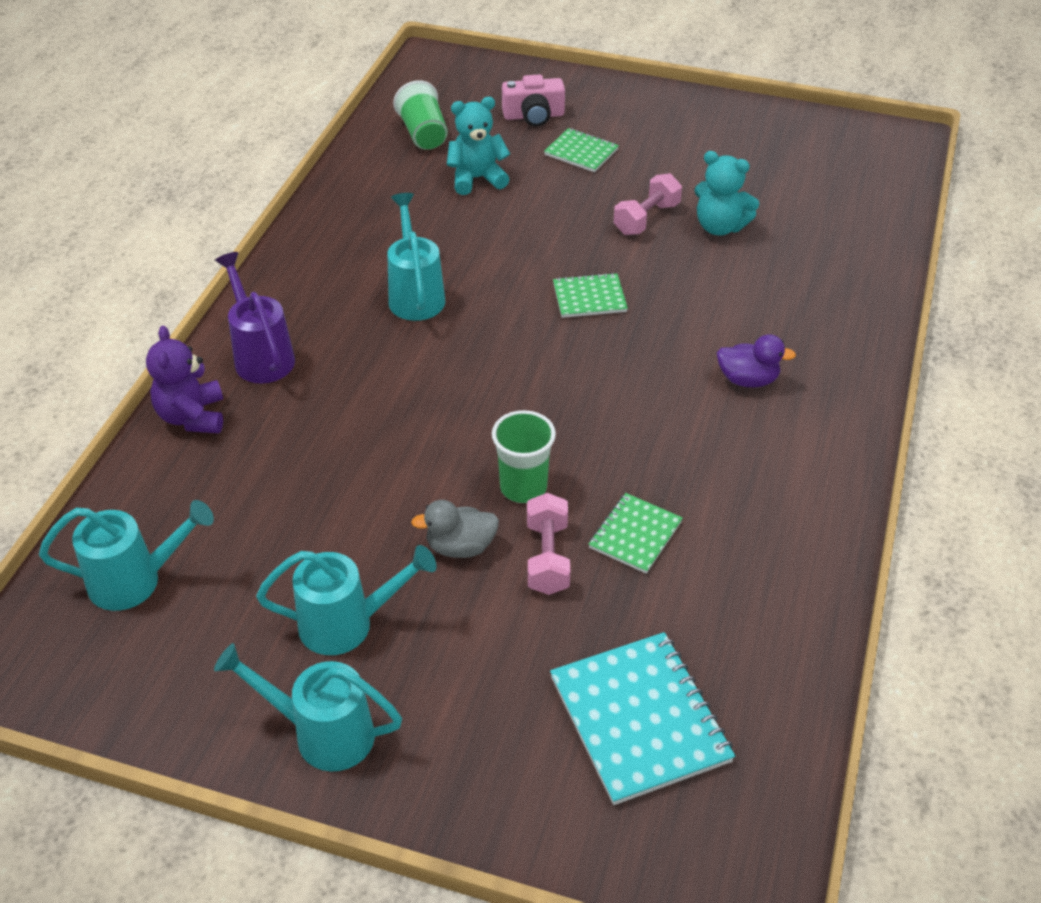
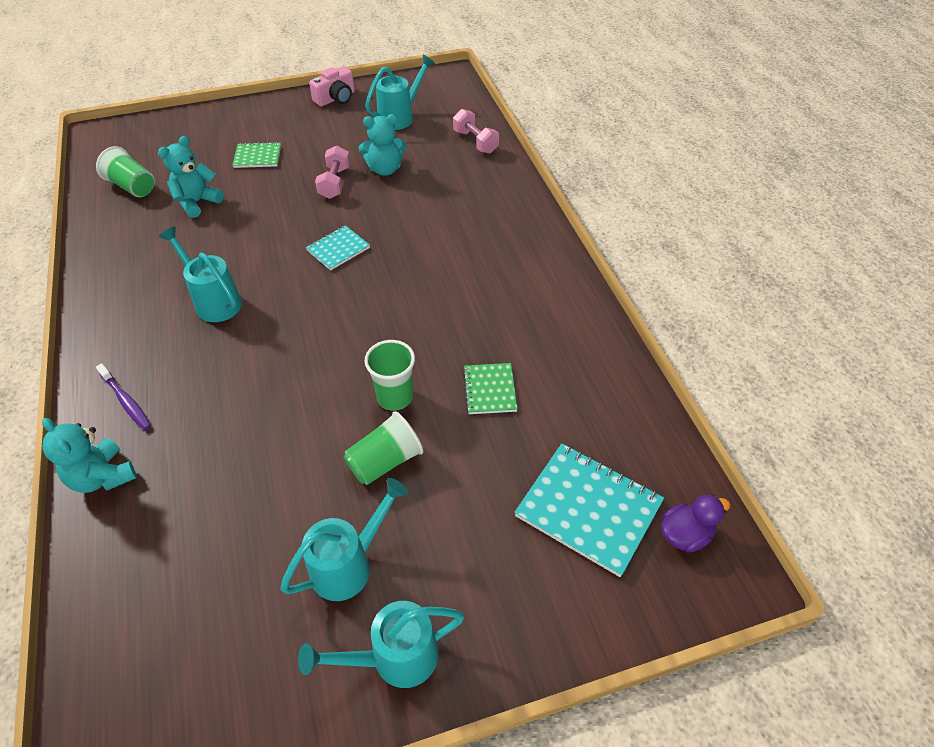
camera: 35 degrees left, 5 degrees up
(135, 581) = (152, 635): turquoise watering can -> turquoise watering can (400, 117)
(192, 417) = (103, 476): purple teddy bear -> turquoise teddy bear
(261, 356) = (126, 401): purple watering can -> purple toothbrush
(460, 547) = (385, 461): grey duck -> green cup
(533, 116) = (205, 145): pink camera -> pink camera (336, 98)
(547, 557) = (447, 436): pink dumbbell -> pink dumbbell (475, 142)
(589, 297) = (338, 249): green notebook -> turquoise notebook
(748, 380) = (477, 256): purple duck -> purple duck (685, 534)

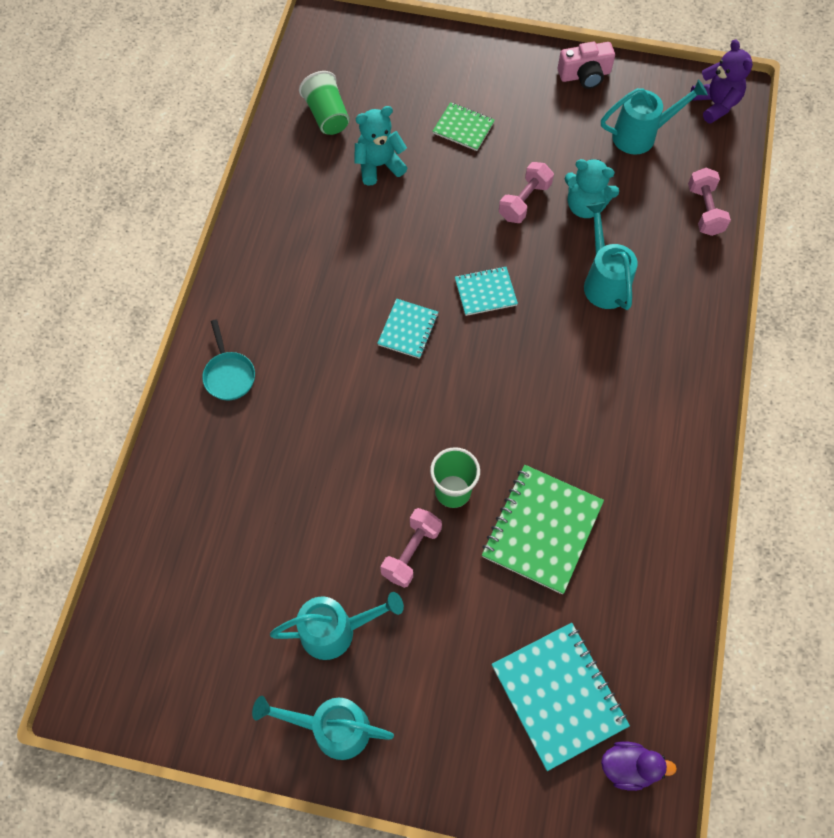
camera: 30 degrees right, 15 degrees up
(103, 476) = (184, 442): turquoise teddy bear -> none
(126, 401) = (229, 375): purple toothbrush -> turquoise pan
(214, 301) = (344, 300): turquoise watering can -> turquoise watering can (604, 282)
(285, 299) = (408, 329): none -> turquoise notebook
(385, 461) = (411, 552): green cup -> pink dumbbell
(442, 85) = (715, 104): none -> purple teddy bear
(489, 390) = (541, 529): green notebook -> green notebook, size x1.77

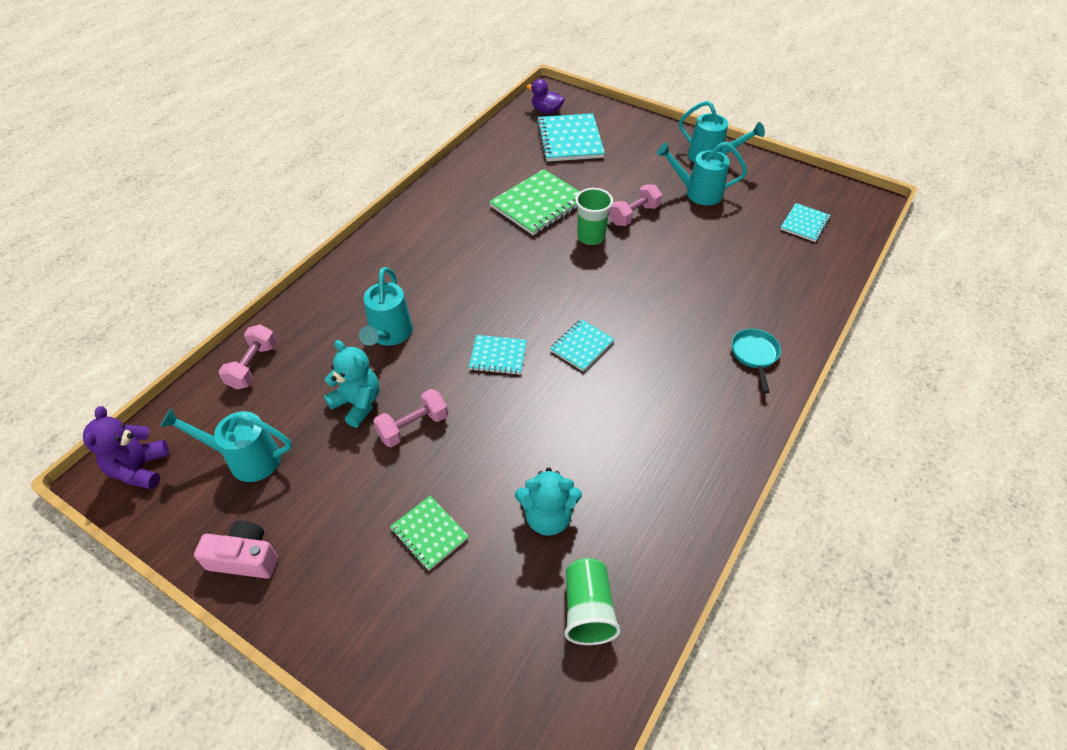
camera: 160 degrees left, 15 degrees down
(181, 613) = (804, 224): none -> turquoise notebook

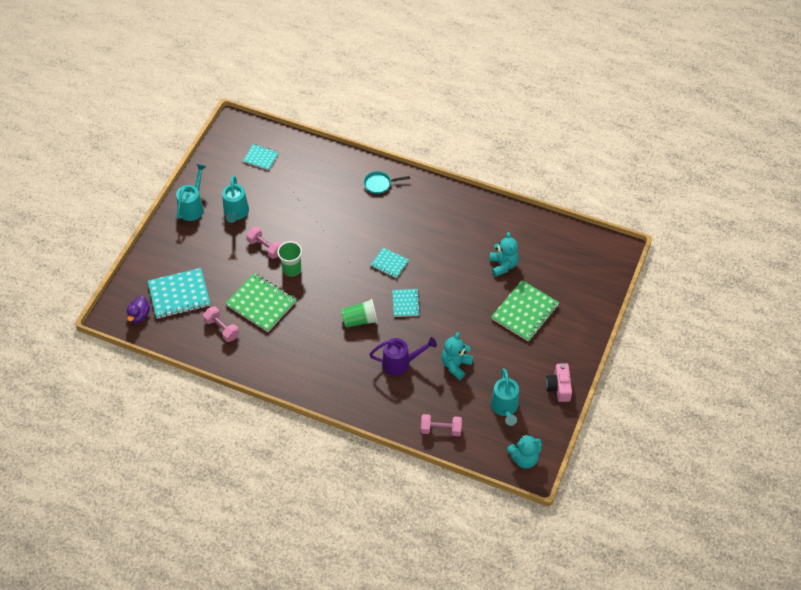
camera: 100 degrees left, 5 degrees up
(140, 469) = (524, 458): purple teddy bear -> turquoise teddy bear
(389, 334) = (400, 363): turquoise watering can -> purple watering can
(413, 426) = (464, 334): pink dumbbell -> pink dumbbell (222, 329)
(429, 534) = (525, 312): green notebook -> green notebook, size x1.77
(588, 609) = (544, 244): green cup -> green cup (360, 320)

